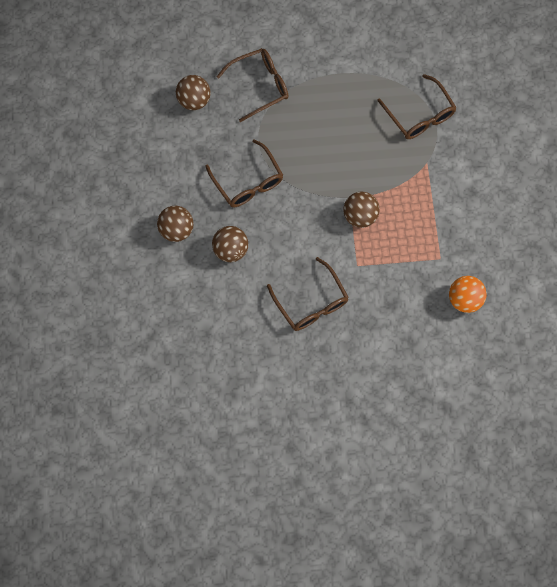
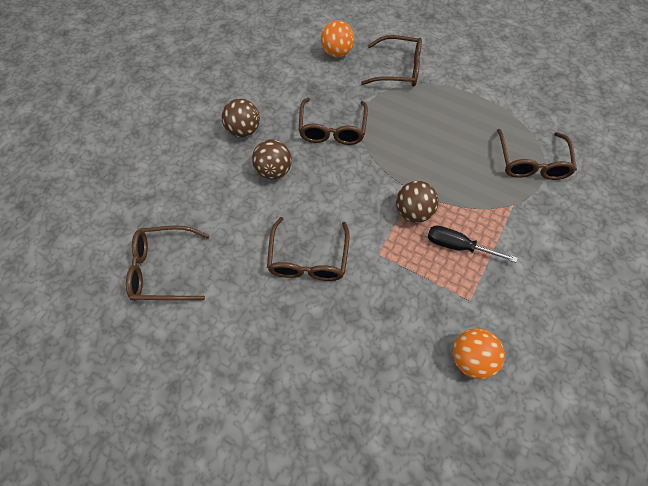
camera: 35 degrees right, 10 degrees down
(194, 100) = (337, 53): brown ball -> orange ball
(213, 380) = (163, 269): none -> brown glasses
(408, 223) = (458, 246): none -> black screwdriver

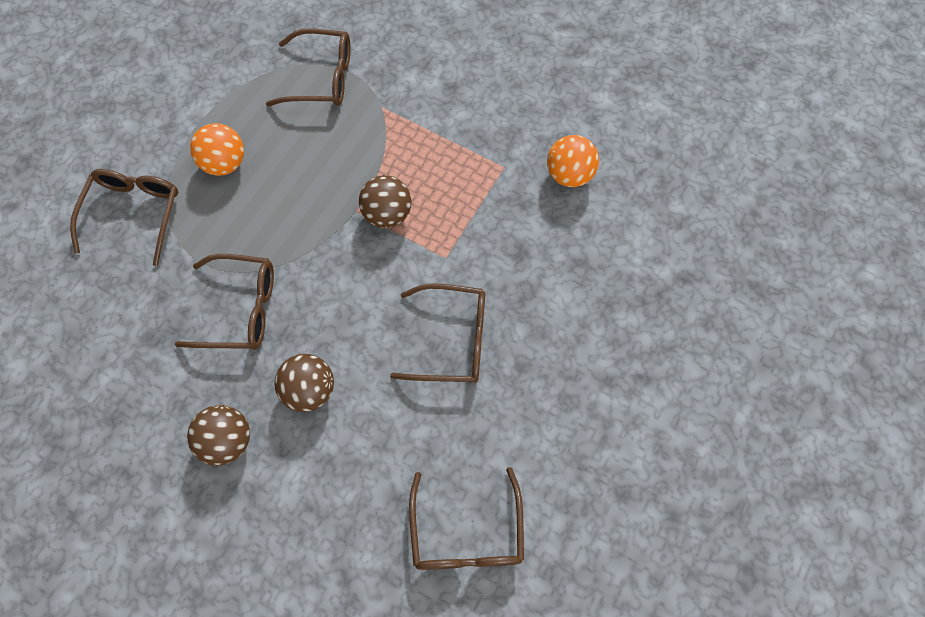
camera: 90 degrees left, 5 degrees up
(337, 53) = (80, 301): orange ball -> orange ball (225, 163)
(458, 246) = (436, 171): black screwdriver -> none

